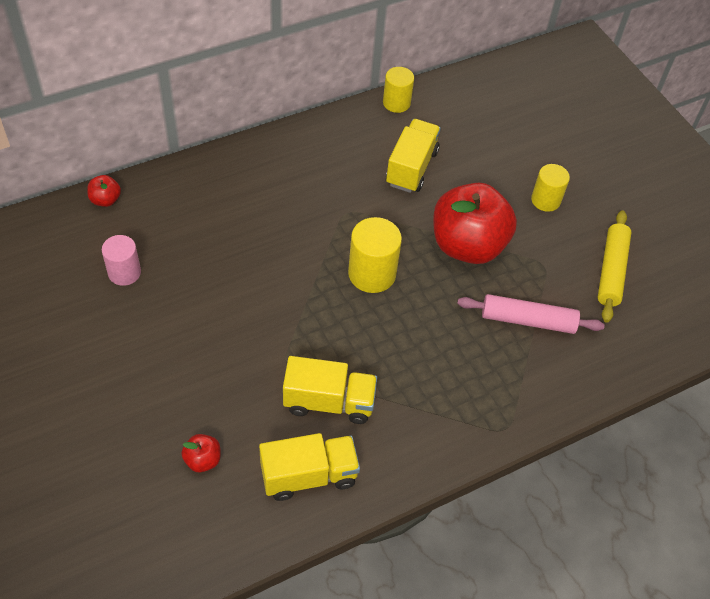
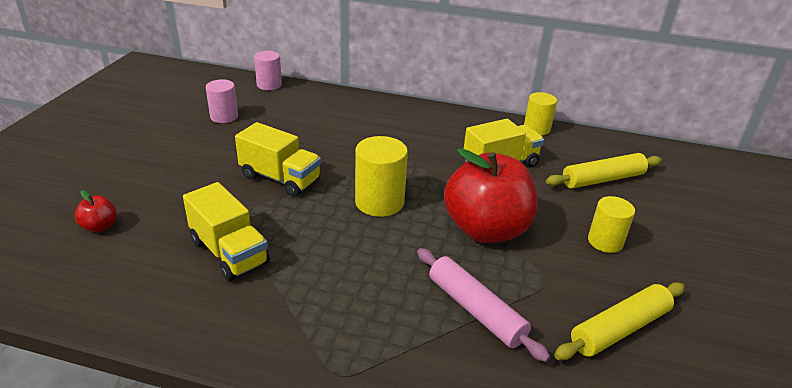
camera: 45 degrees right, 20 degrees down
(105, 200) = (269, 85): red apple -> pink cylinder
(309, 475) = (141, 285): yellow truck -> yellow truck (280, 178)
(493, 134) = (603, 179): none -> yellow rolling pin

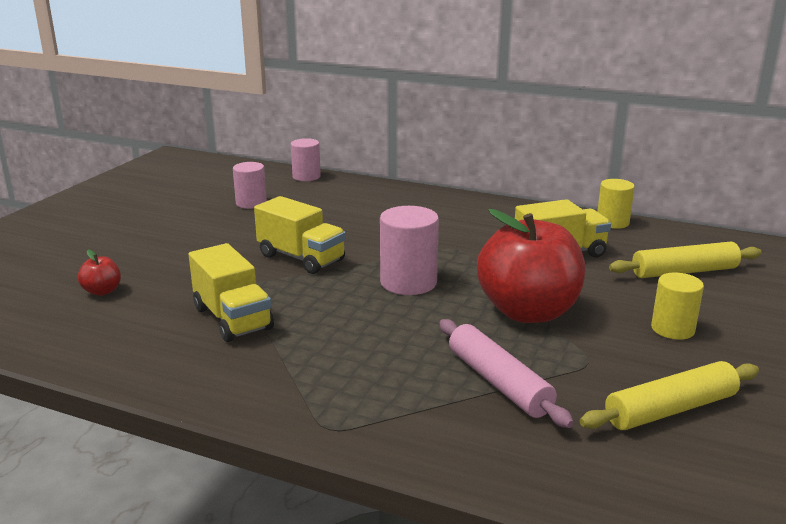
camera: 10 degrees right, 10 degrees down
(379, 202) = (408, 282): yellow cylinder -> pink cylinder

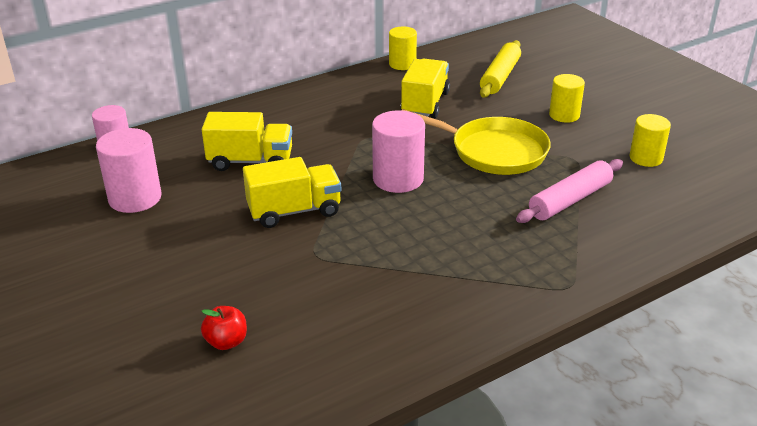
camera: 55 degrees left, 10 degrees up
(233, 318) = (367, 280): yellow truck -> yellow truck (251, 161)
(251, 203) = (135, 198): pink cylinder -> pink cylinder, size x1.50
(498, 382) = (570, 200): pink rolling pin -> pink rolling pin turned 45 degrees counterclockwise
(528, 312) = (493, 151): red apple -> yellow pan
(670, 409) = (646, 158): yellow rolling pin -> yellow cylinder

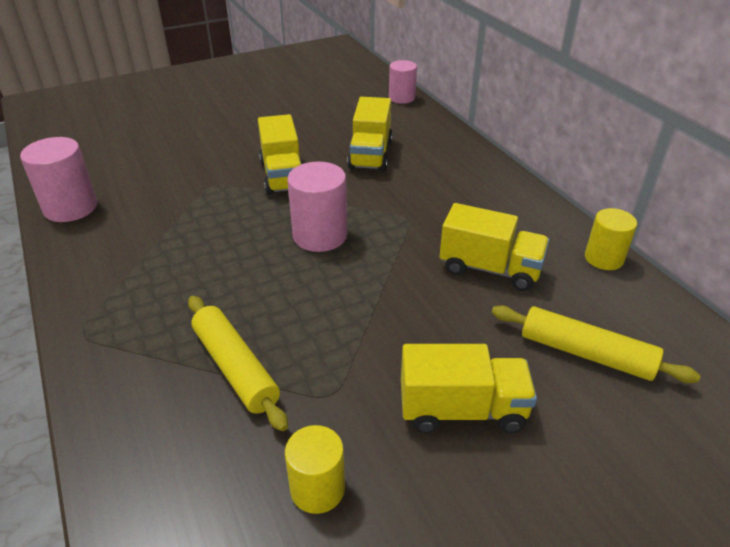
camera: 95 degrees right, 5 degrees up
(135, 198) = (325, 109): pink cylinder -> pink cylinder (70, 207)
(226, 342) = (134, 149): red apple -> none
(493, 151) = (364, 314): yellow pan -> none
(564, 115) = (462, 409): yellow cylinder -> yellow truck
(570, 200) = (235, 367): pink rolling pin -> yellow rolling pin

